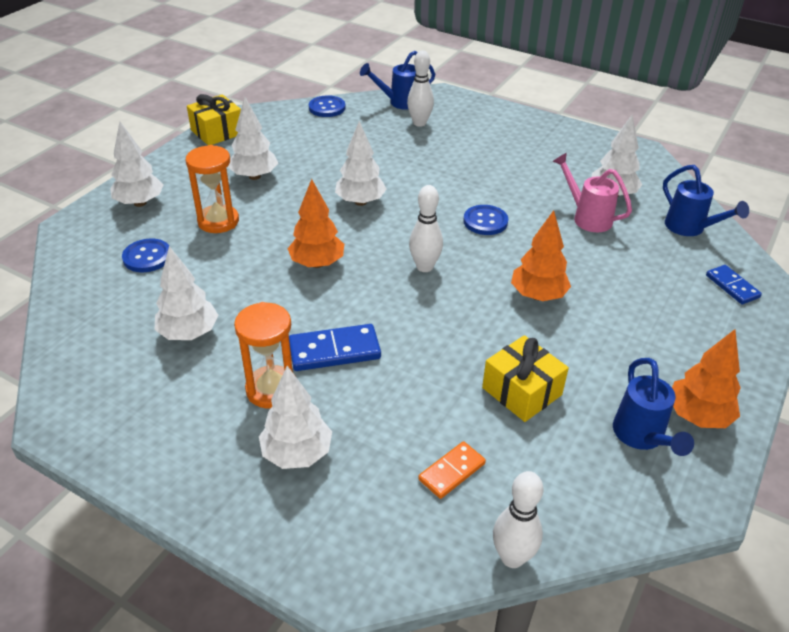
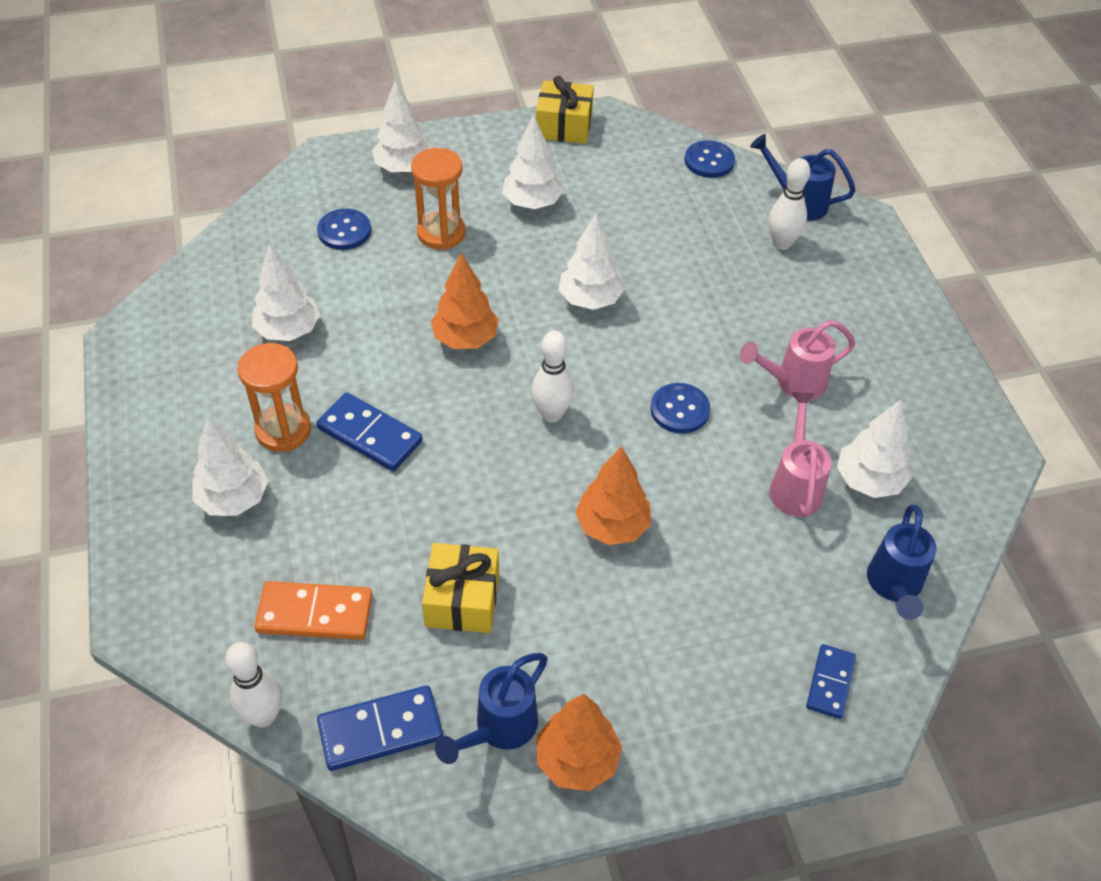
camera: 45 degrees right, 10 degrees up
(451, 471) = (315, 613): orange domino -> orange domino, size x1.55
(517, 176) = (792, 383): none -> pink watering can
(587, 497) = (380, 730): none -> blue domino

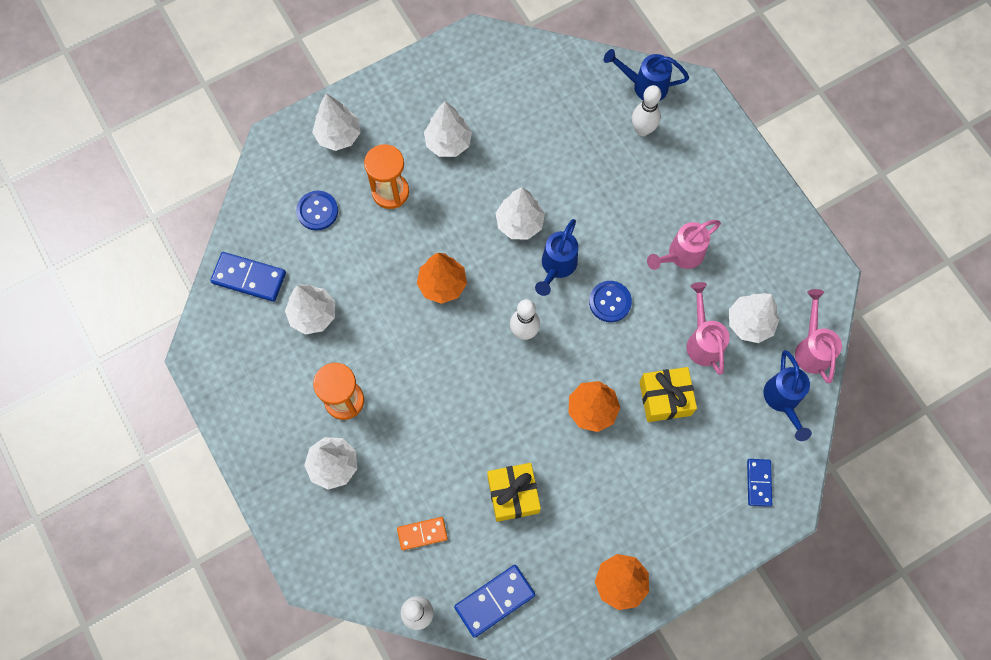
camera: 15 degrees left, 20 degrees up
(315, 613) = (422, 533): orange domino -> orange domino, size x0.64
(369, 435) = (405, 386): blue domino -> blue domino (249, 278)
(499, 729) = (566, 577): blue watering can -> blue watering can (556, 267)
(564, 126) = (447, 57): yellow gift -> yellow gift (665, 398)
(709, 161) = (568, 62): blue button -> none
(952, 533) = (811, 348): none -> pink watering can

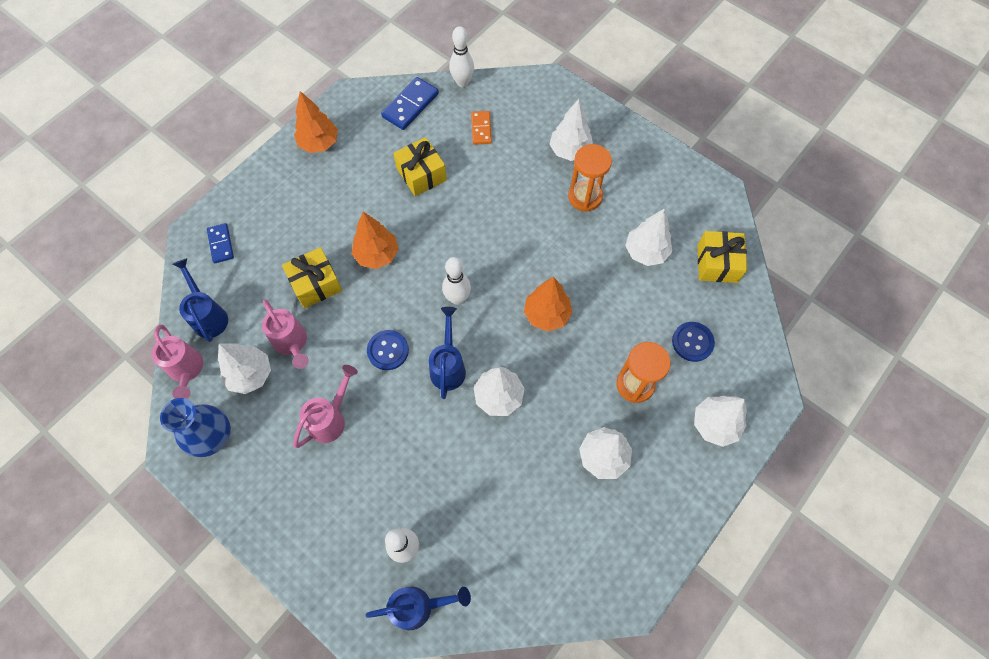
camera: 160 degrees right, 5 degrees down
(249, 278) = (717, 263): blue domino -> yellow gift
(422, 533) = (481, 129): orange domino -> orange domino turned 60 degrees counterclockwise
(795, 276) = (212, 436): none -> blue vase

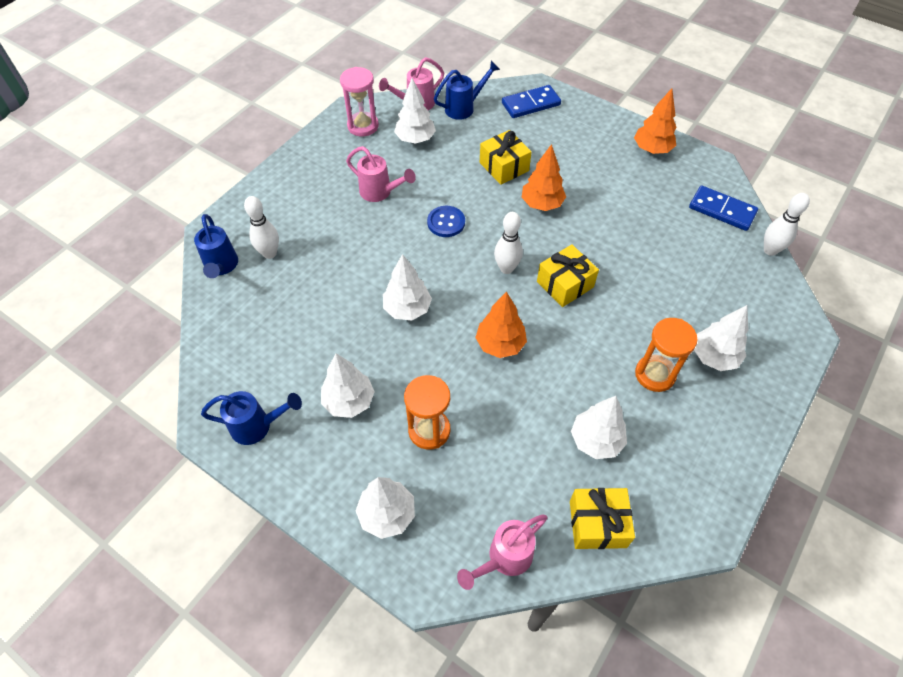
camera: 85 degrees right, 10 degrees down
(212, 436) = (363, 126): blue vase -> pink hourglass
(221, 244) = (530, 104): blue domino -> blue domino, size x1.55
(292, 344) = (445, 160): pink watering can -> pink watering can (504, 559)
(421, 174) = (640, 227): yellow gift -> yellow gift (565, 284)
(448, 366) = (435, 267): blue watering can -> blue watering can (258, 426)
(481, 129) = (714, 271): orange domino -> none
(692, 342) = (486, 492): blue button -> none

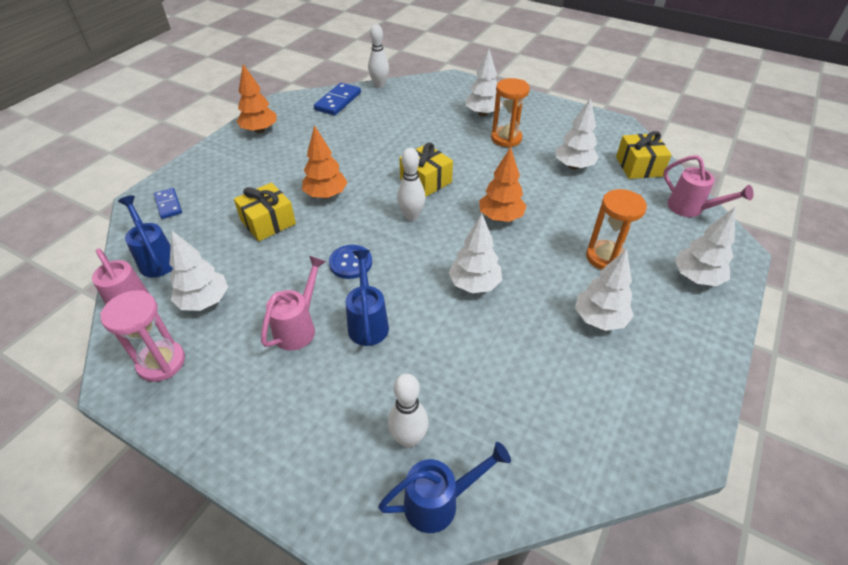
camera: 95 degrees left, 10 degrees down
(258, 426) = (661, 397): blue watering can -> blue watering can (368, 322)
(530, 104) = (168, 205): blue domino -> blue domino, size x0.64

